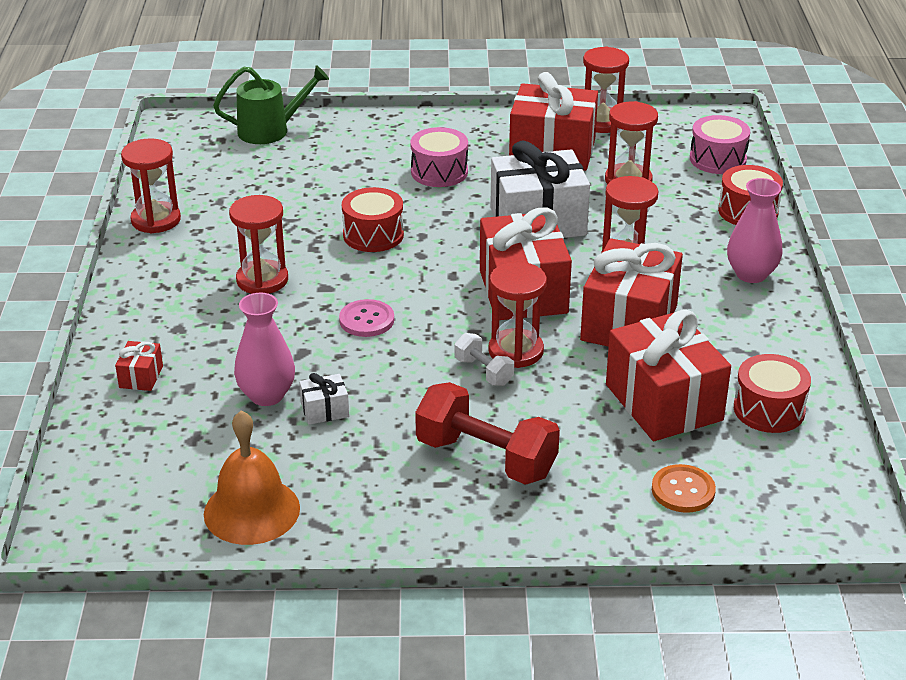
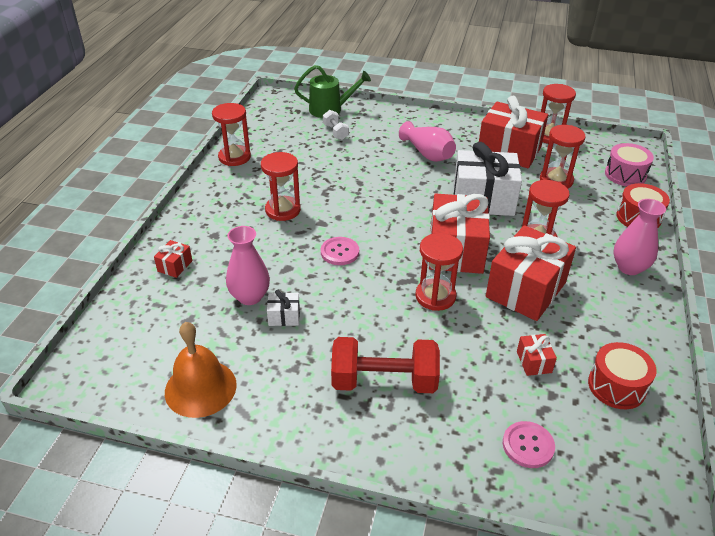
camera: 15 degrees right, 5 degrees up
(373, 235) = (368, 190): red drum -> none
(439, 172) = (427, 153): pink drum -> pink vase
(483, 371) = (406, 308): white dumbbell -> white dumbbell (335, 132)
(486, 458) = (384, 381): red dumbbell -> red dumbbell turned 45 degrees counterclockwise
(664, 402) = (534, 362): red gift -> red gift, size x0.42
(683, 490) = (528, 445): orange button -> pink button

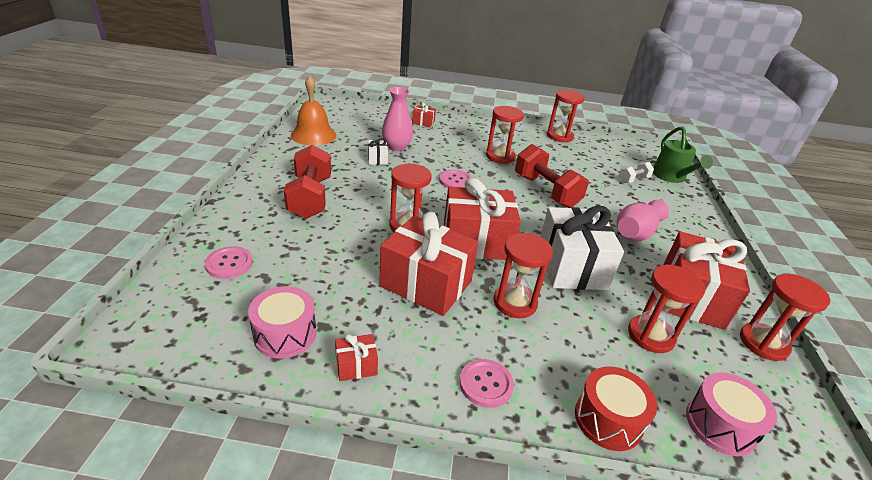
camera: 80 degrees right, 5 degrees down
(359, 190) = (546, 191): none -> red dumbbell
(534, 362) = (324, 278): red gift -> red gift (356, 365)
(616, 386) = (285, 334): red drum -> pink drum
(629, 267) = (486, 384): pink vase -> pink button

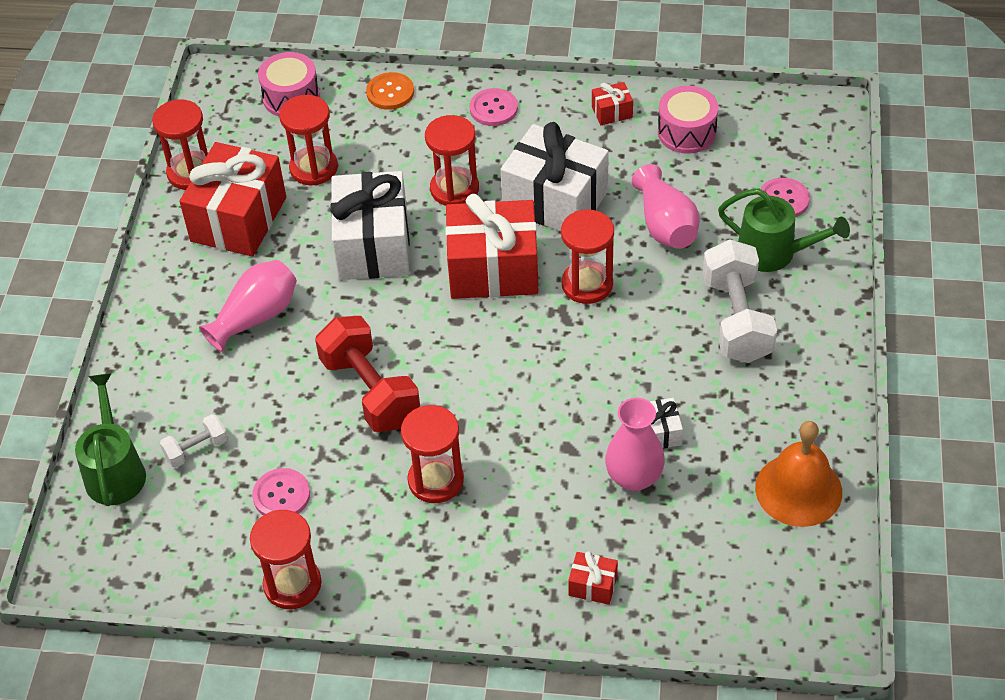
camera: 175 degrees left, 15 degrees up
(262, 229) = (773, 252): none -> green watering can
(310, 198) = (736, 319): red dumbbell -> white dumbbell
(338, 256) = (665, 225): none -> pink vase
(426, 283) = (555, 201): red gift -> white gift
(455, 181) = (522, 393): pink button -> pink button (281, 495)
(608, 419) = (390, 92): red drum -> orange button

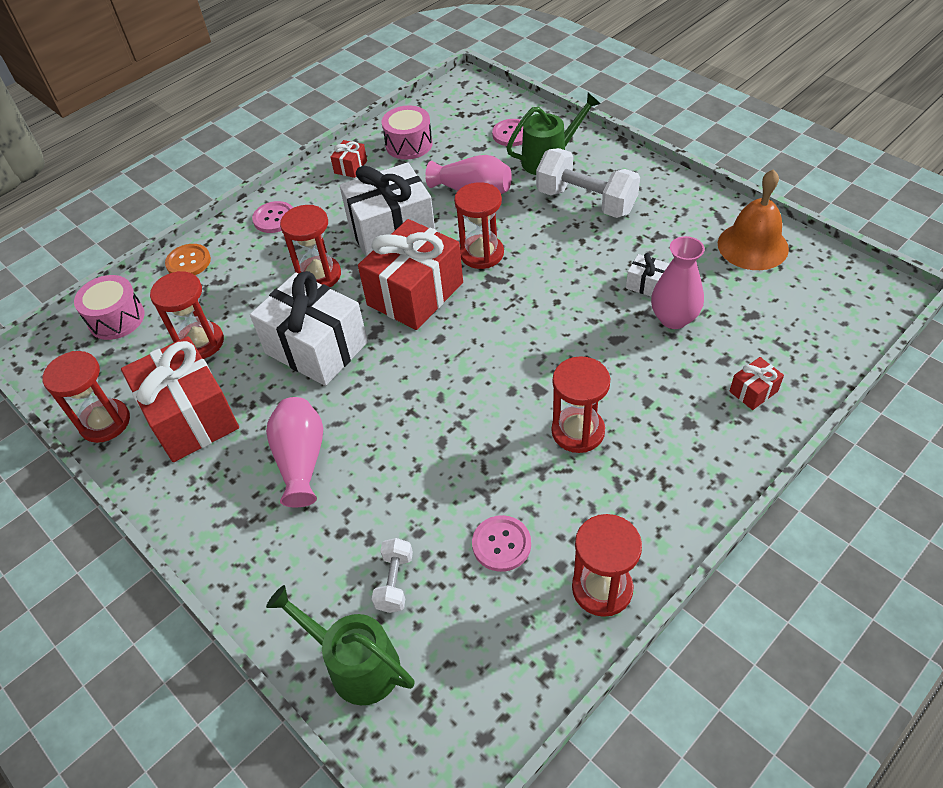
camera: 50 degrees left, 0 degrees up
(370, 391) = (453, 425): red dumbbell -> none

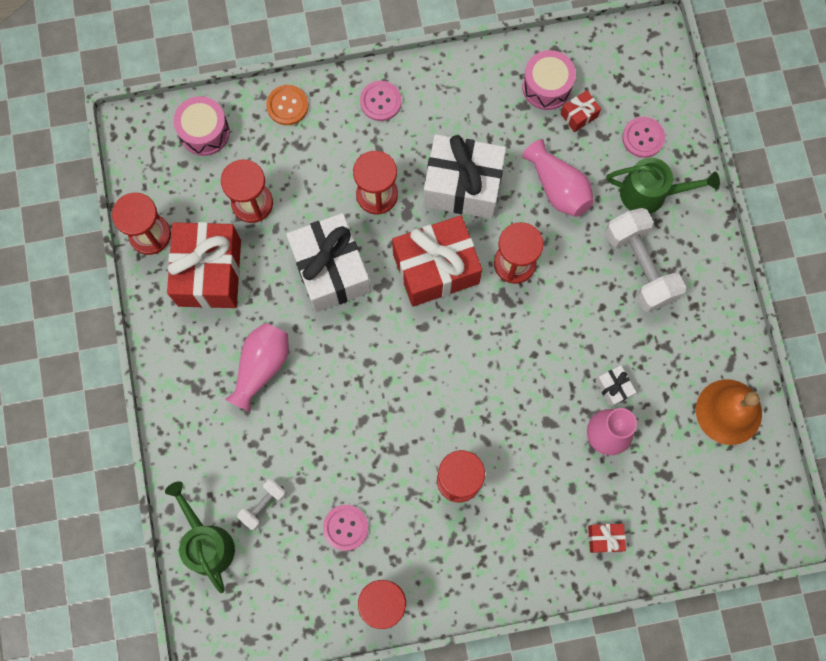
camera: 30 degrees right, 25 degrees up
(350, 167) = (479, 81): red gift -> red gift (579, 115)

